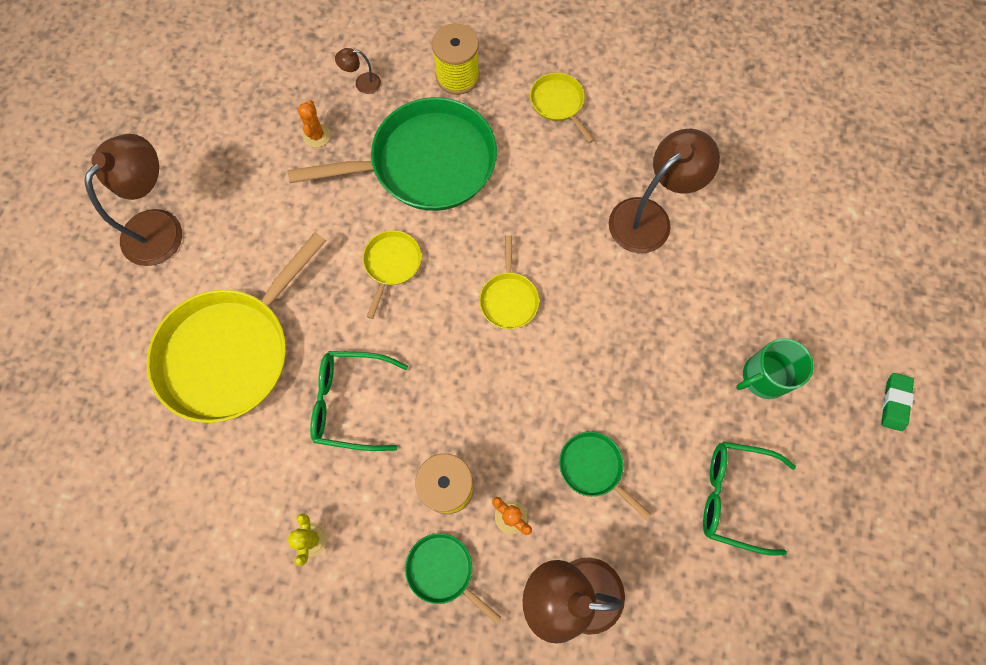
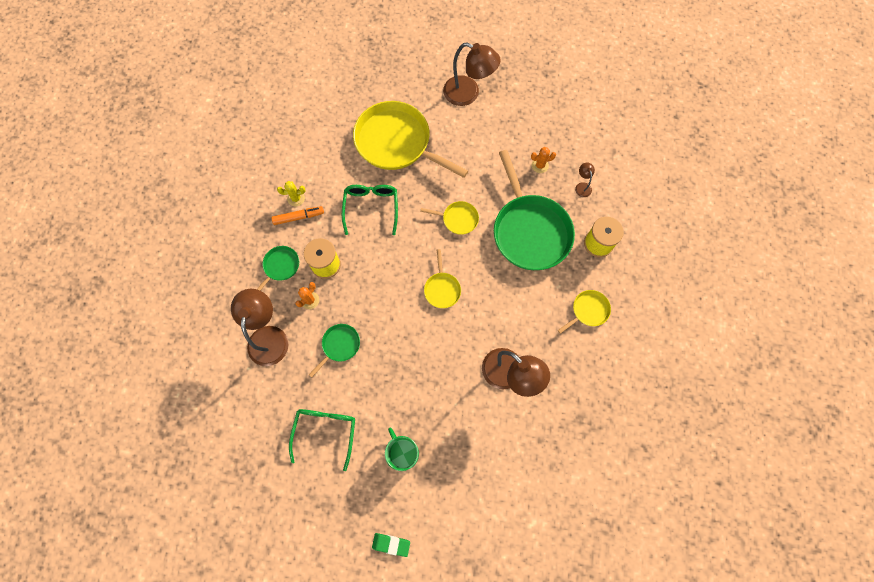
camera: 85 degrees right, 0 degrees up
(350, 534) = (299, 217): none -> orange marker
(509, 299) = (442, 289): yellow pan -> yellow pan turned 90 degrees counterclockwise

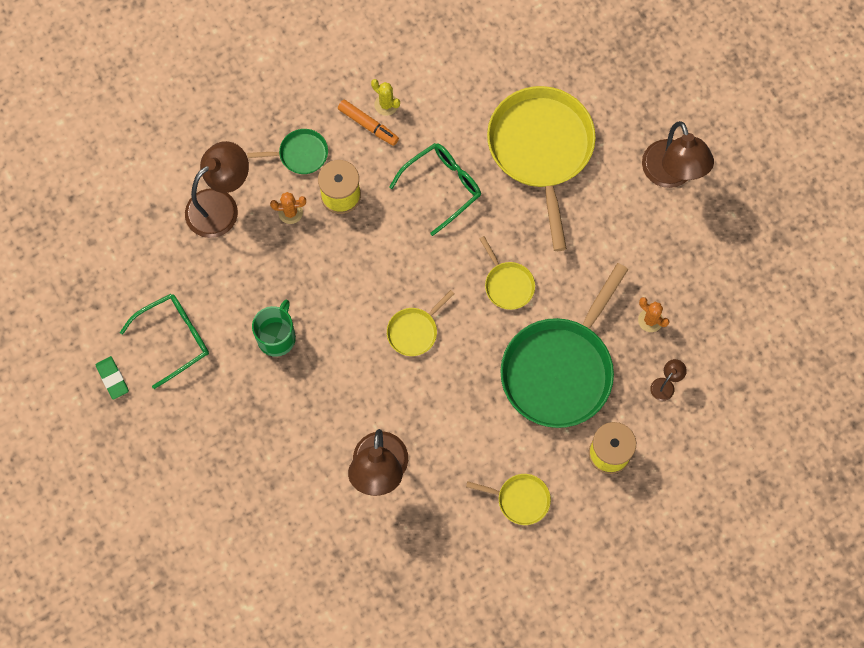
camera: 50 degrees right, 0 degrees up
(339, 345) = (269, 280): green pan -> none
(391, 544) = (121, 487): green eraser -> green eraser (112, 379)
(403, 452) = (214, 428): green mug -> green mug (277, 337)

